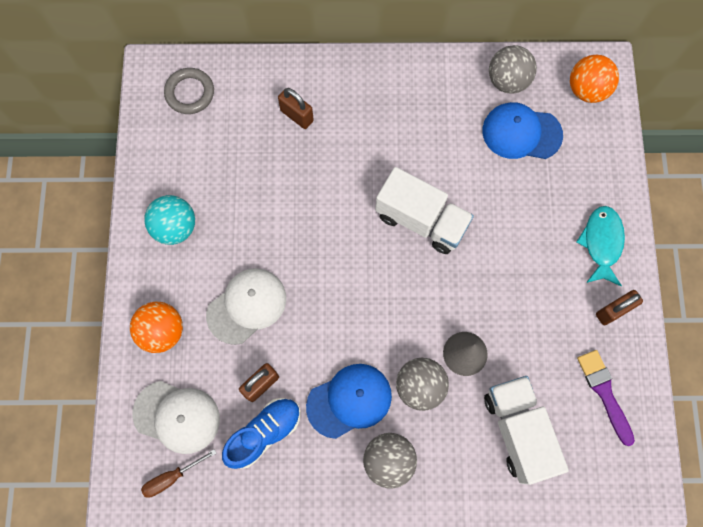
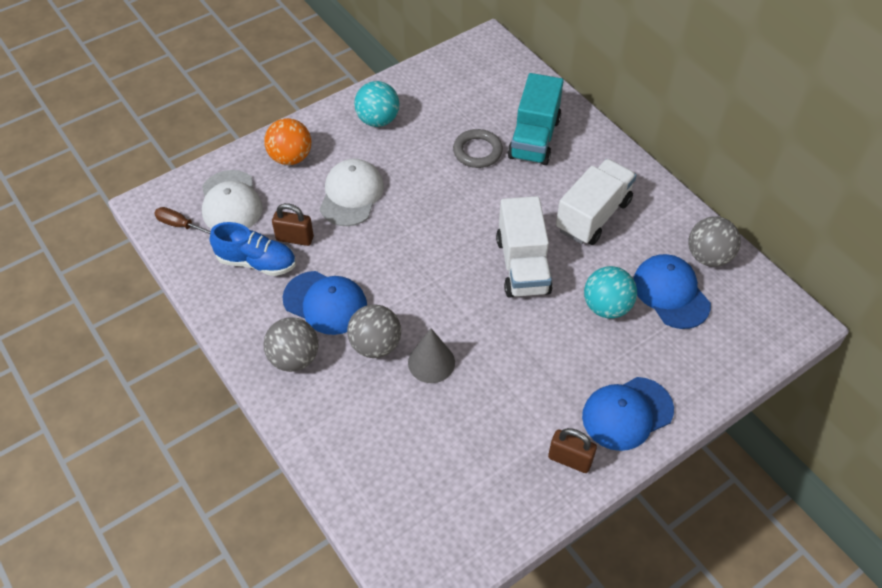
camera: 55 degrees right, 20 degrees down
(190, 93) = (490, 70): grey ring -> grey ring (477, 151)
(247, 306) = (351, 195): white cap -> white cap turned 90 degrees counterclockwise
(297, 116) = (534, 138): brown padlock -> turquoise truck
(502, 187) = (606, 307): none -> turquoise ball
(518, 430) = (392, 442): white truck -> white truck (593, 215)
(587, 90) = (763, 320): orange ball -> none
(601, 243) = (627, 413): turquoise fish -> blue cap
(604, 393) = (484, 496): purple brush -> none

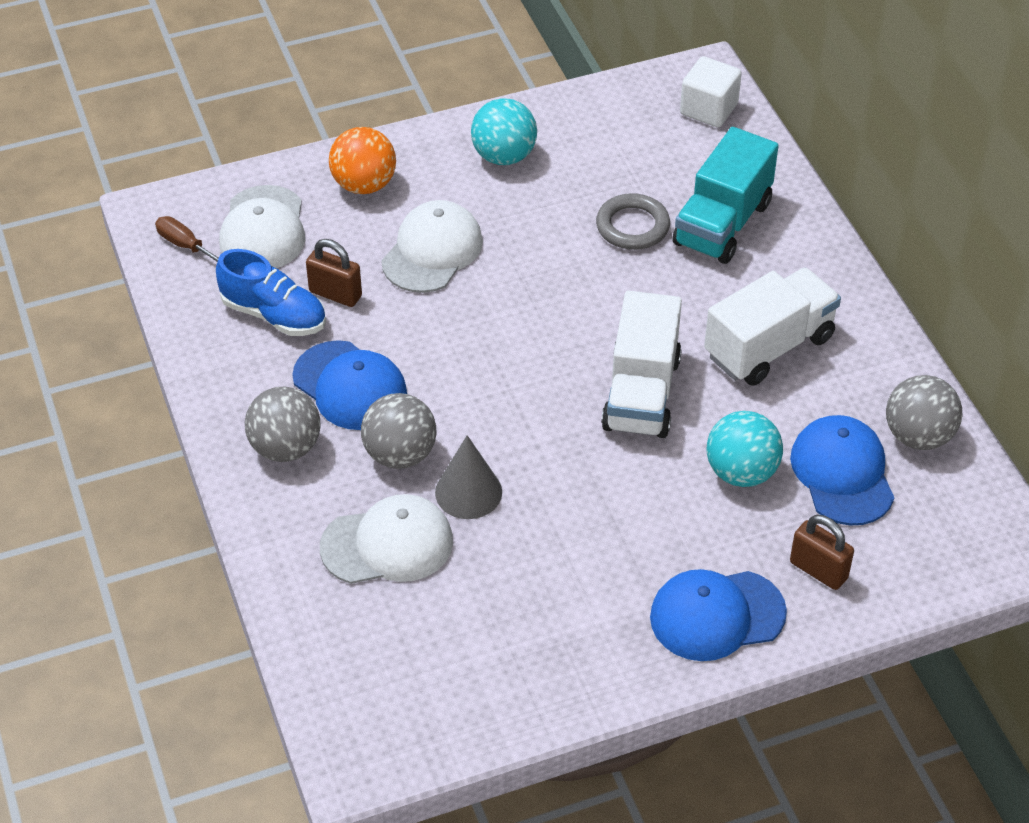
camera: 15 degrees right, 5 degrees down
(388, 414) = (387, 544): none -> white cap
(499, 64) = (708, 109): none -> white cube
(570, 459) = (614, 655): brown padlock -> brown padlock (818, 570)

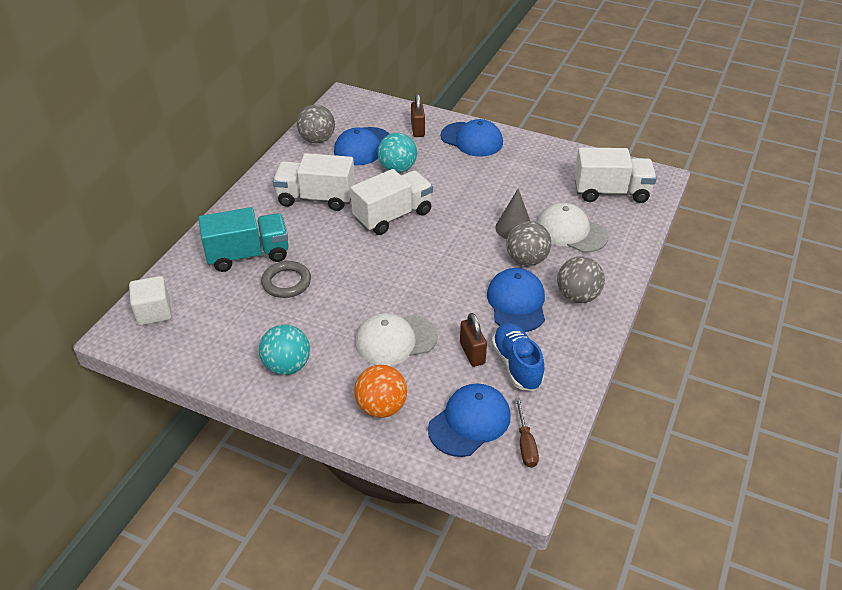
camera: 135 degrees left, 5 degrees down
(263, 229) = (469, 422): white cap -> blue cap
(400, 668) = (611, 192): none -> white truck

